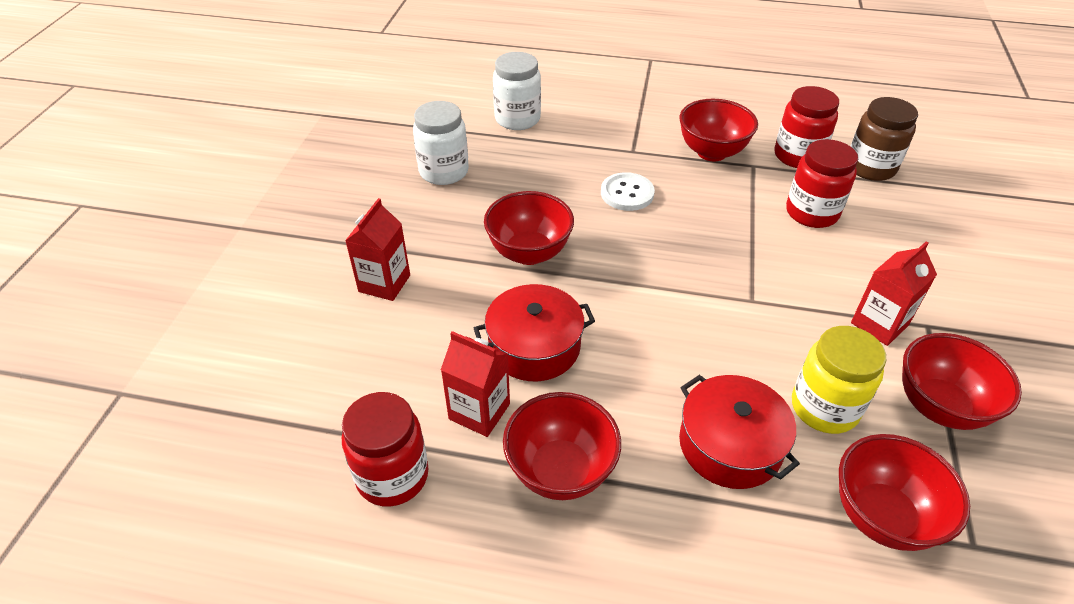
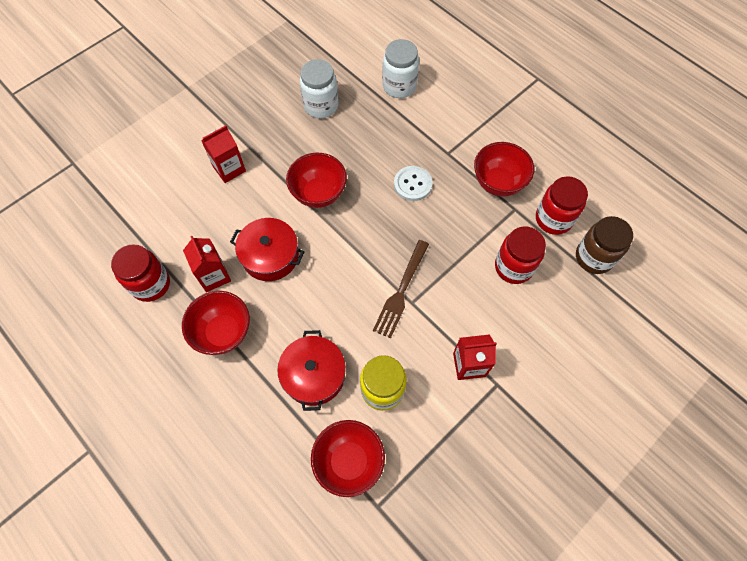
camera: 35 degrees right, 20 degrees up
(729, 297) = (401, 292): none -> brown fork
(939, 407) = (445, 432): red bowl -> none

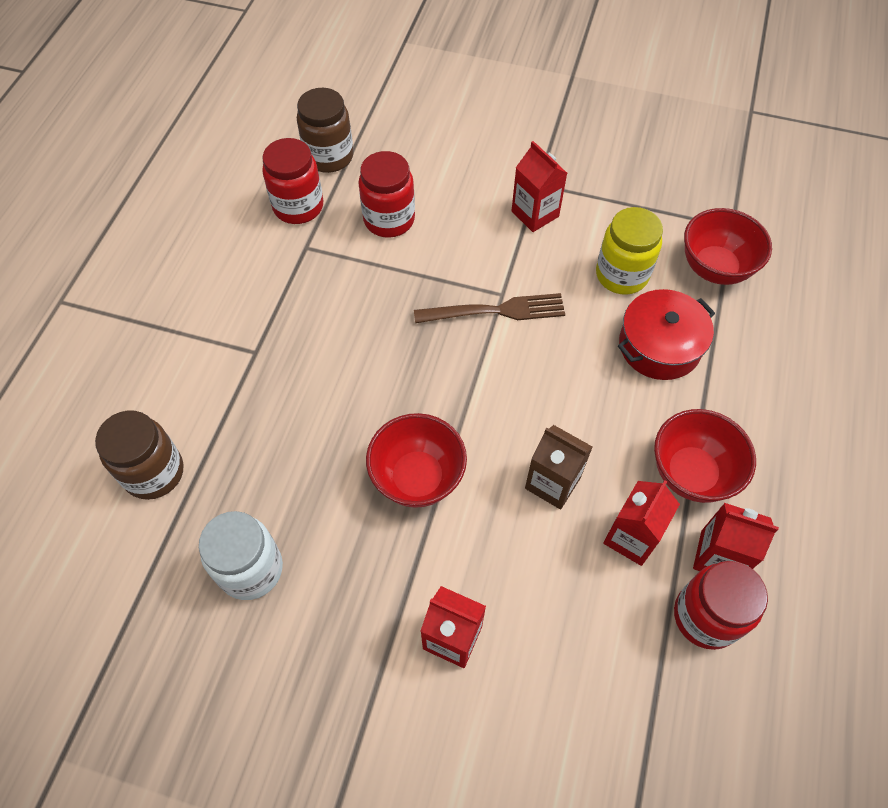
camera: 120 degrees left, 5 degrees down
(172, 312) = (718, 556): none -> red carton
(270, 256) = (552, 483): red pot -> brown carton
(399, 86) = (154, 472): white jar -> brown jar
(412, 184) = (332, 370): white button -> none
(498, 183) = (275, 278): red bowl -> none

